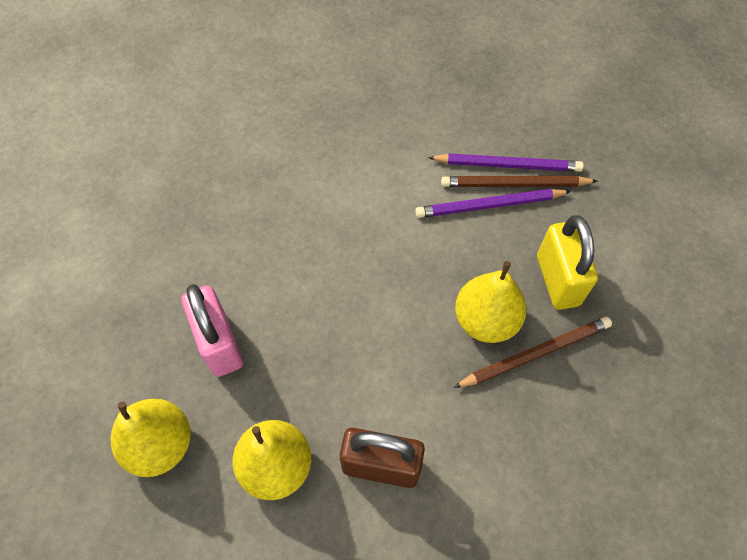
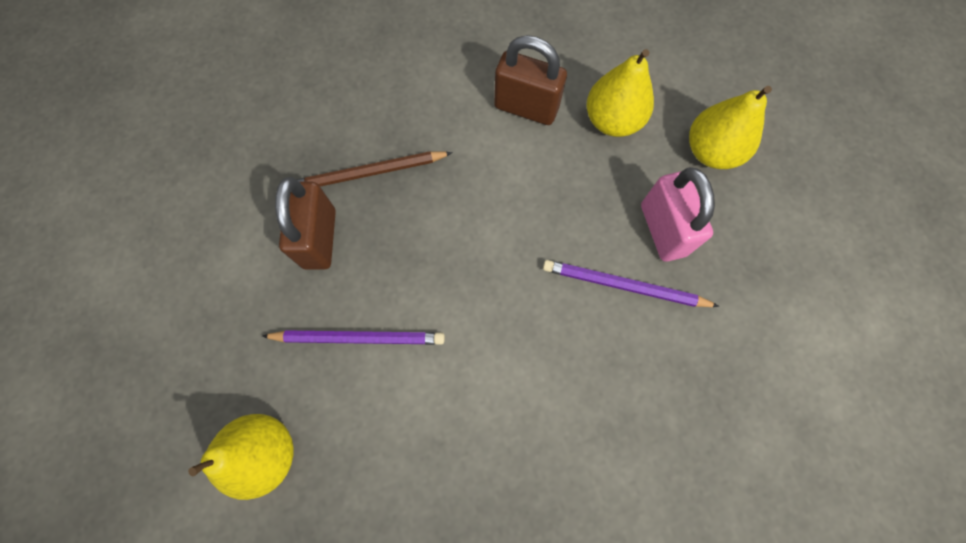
camera: 170 degrees left, 10 degrees up
(486, 320) = (404, 210): yellow pear -> yellow pear (266, 453)
(507, 165) = (318, 390): purple pencil -> purple pencil (624, 286)
(514, 184) = (320, 361): brown pencil -> none
(557, 280) = (319, 238): yellow padlock -> brown padlock

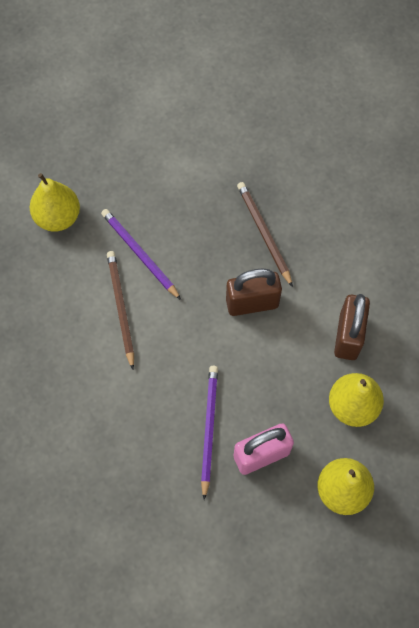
camera: 80 degrees right, 5 degrees down
(319, 238) = (206, 213): brown padlock -> brown padlock (252, 303)
(359, 337) = (139, 254): purple pencil -> purple pencil turned 150 degrees clockwise
(435, 376) = (120, 308): none -> brown pencil

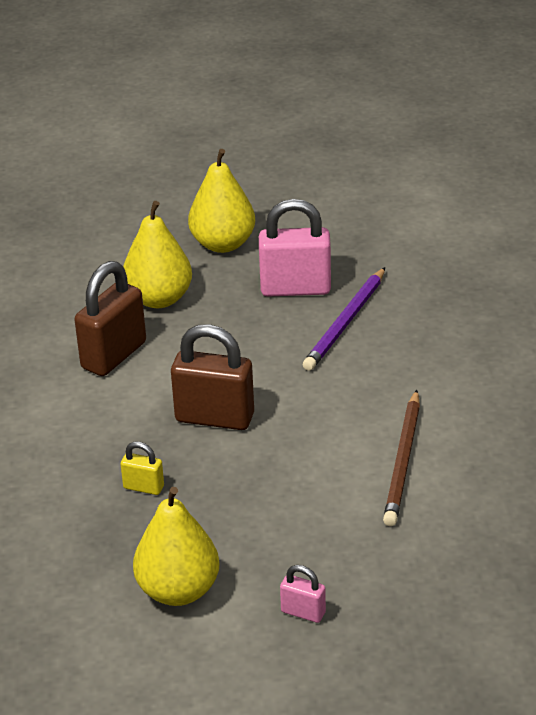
camera: 155 degrees left, 30 degrees down
(58, 217) = (455, 599): yellow pear -> yellow pear (178, 590)
(135, 181) = (303, 612): none -> pink padlock
(139, 254) = (344, 514): purple pencil -> none
(263, 233) = (143, 487): brown pencil -> yellow padlock

